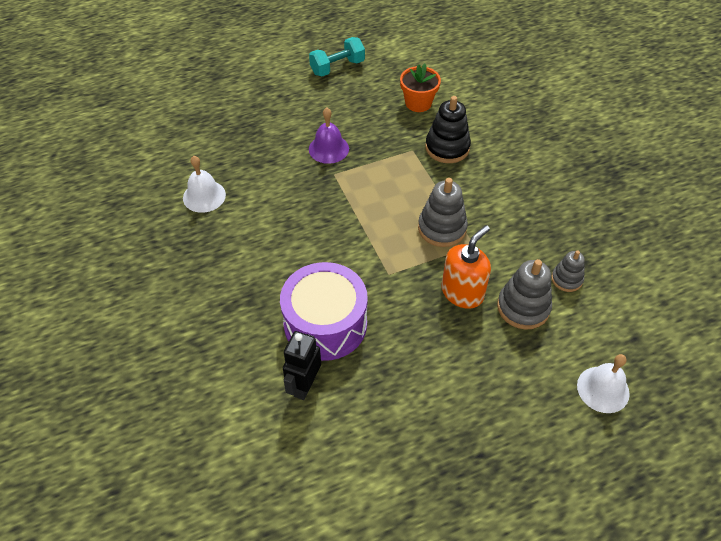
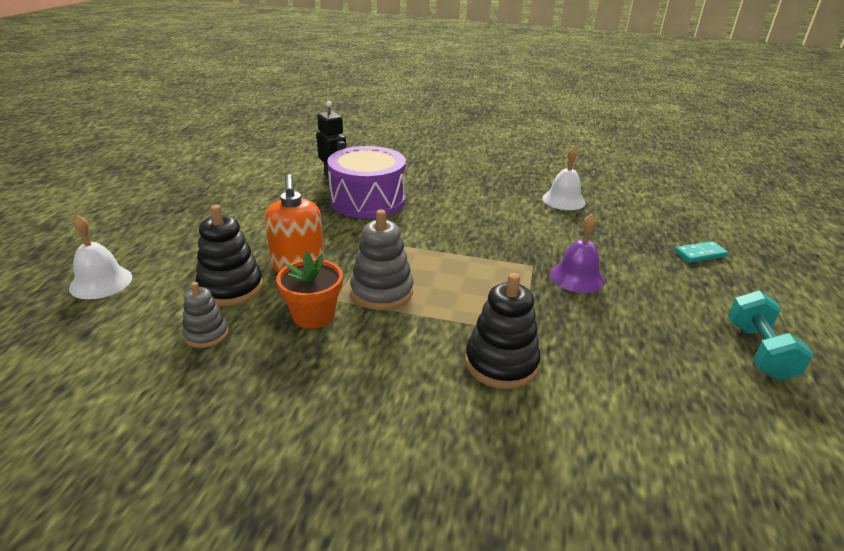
camera: 125 degrees right, 20 degrees down
(239, 104) = (700, 254): none -> turquoise domino
(418, 103) = (622, 387): orange flower pot -> orange flower pot (313, 315)
(523, 307) = (231, 288): grey stacking toy -> black stacking toy

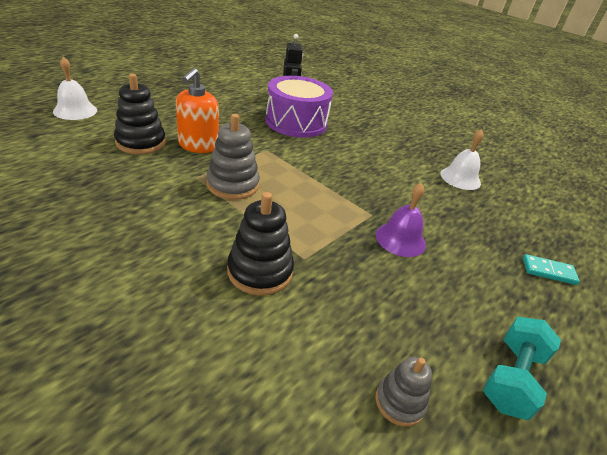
camera: 25 degrees right, 5 degrees up
(206, 334) = (94, 163): grey stacking toy -> grey stacking toy (399, 402)
(313, 315) = (170, 180): orange flower pot -> none

